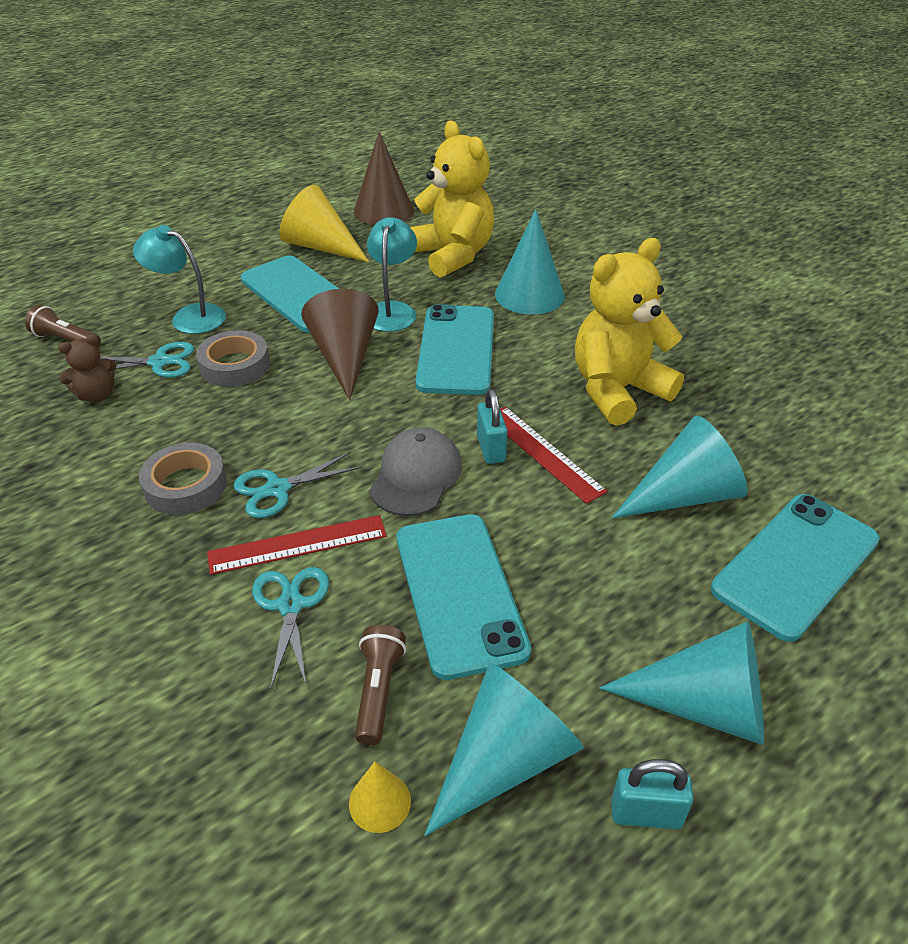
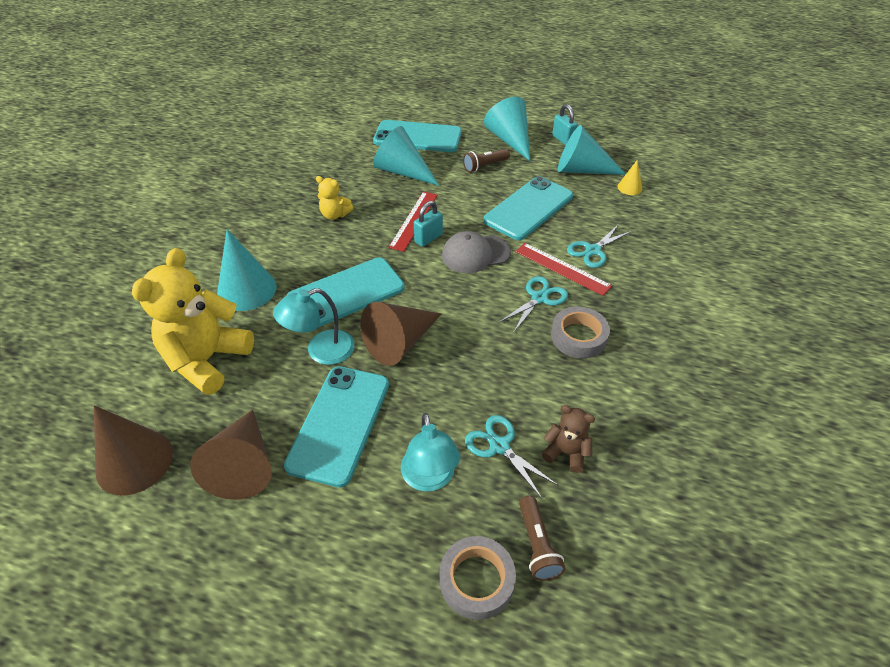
camera: 125 degrees left, 5 degrees up
(235, 365) = (461, 396): grey tape -> grey tape (476, 580)
(277, 489) = (539, 298): turquoise scissors -> turquoise scissors turned 75 degrees counterclockwise
(321, 247) = (243, 465): yellow cone -> brown cone
(378, 690) = (595, 207): brown flashlight -> brown flashlight (485, 166)
(617, 390) = (335, 215): yellow teddy bear -> yellow teddy bear, size x0.47

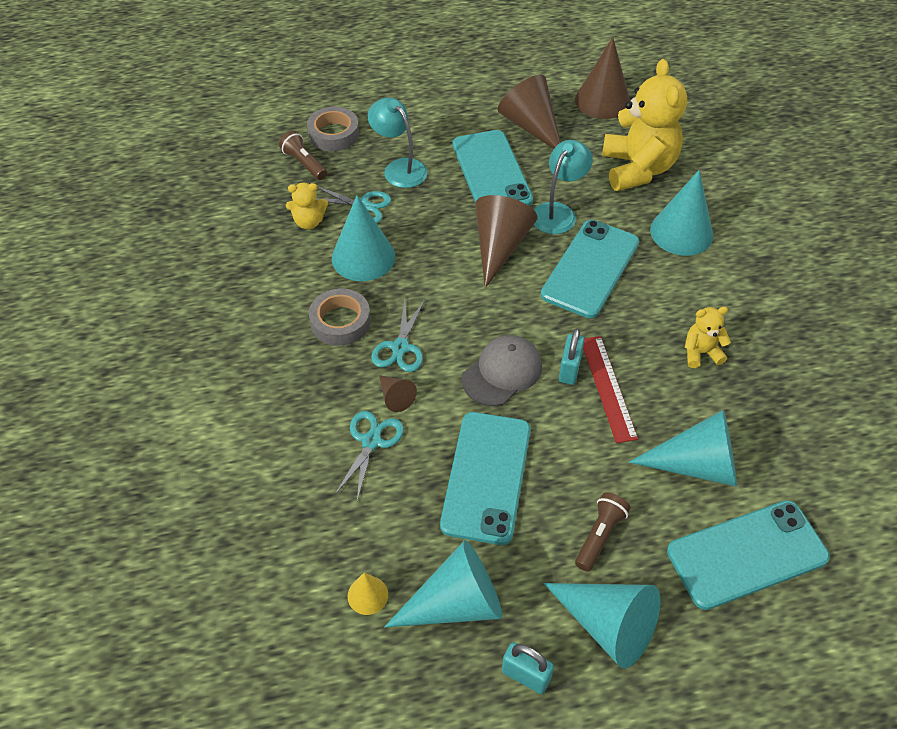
camera: 150 degrees right, 5 degrees up
(529, 386) = (363, 257): none -> turquoise cone
(562, 268) = (395, 397): red ruler -> brown cone
(566, 452) = (309, 222): brown teddy bear -> yellow teddy bear

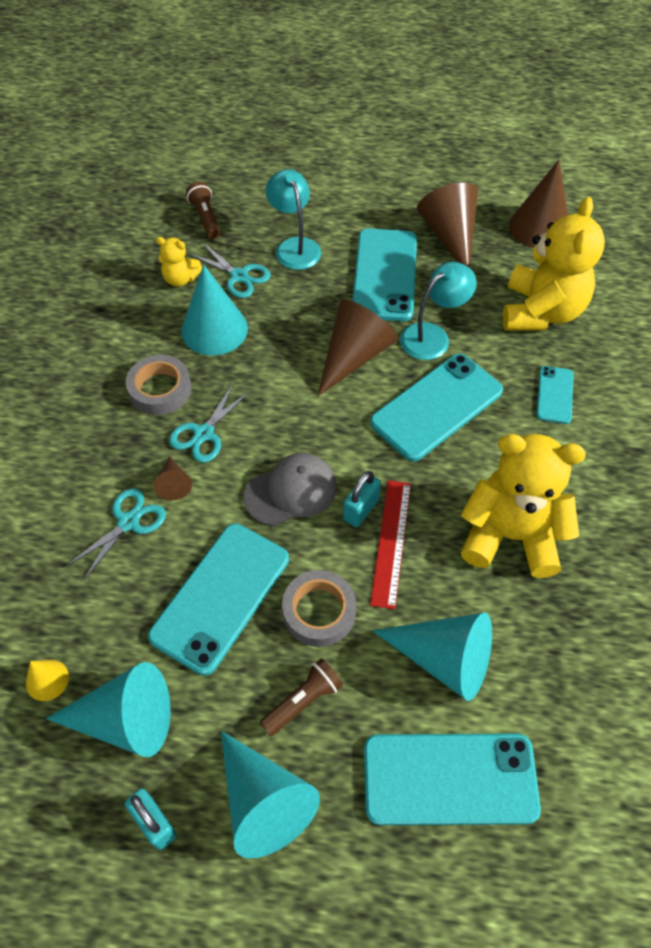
camera: 20 degrees right, 5 degrees up
(333, 134) = (248, 195): grey tape -> grey tape (319, 611)
(681, 232) = (555, 395): turquoise cone -> turquoise phone
(701, 353) = (510, 535): yellow teddy bear -> yellow teddy bear, size x2.12

